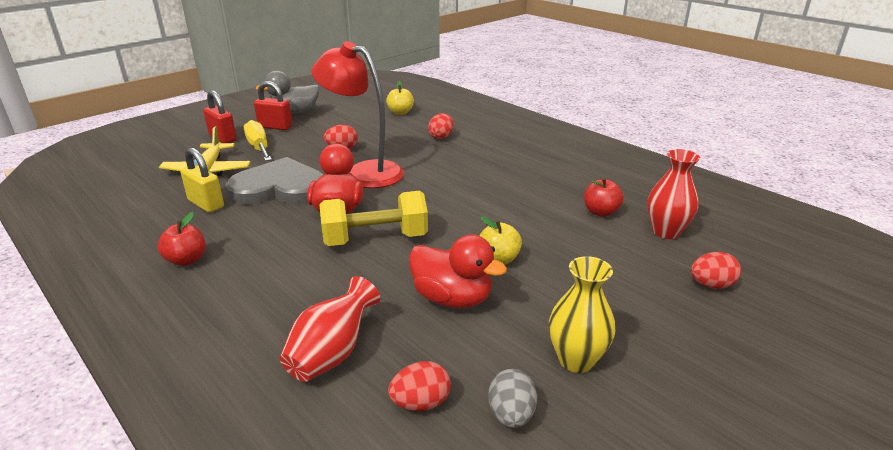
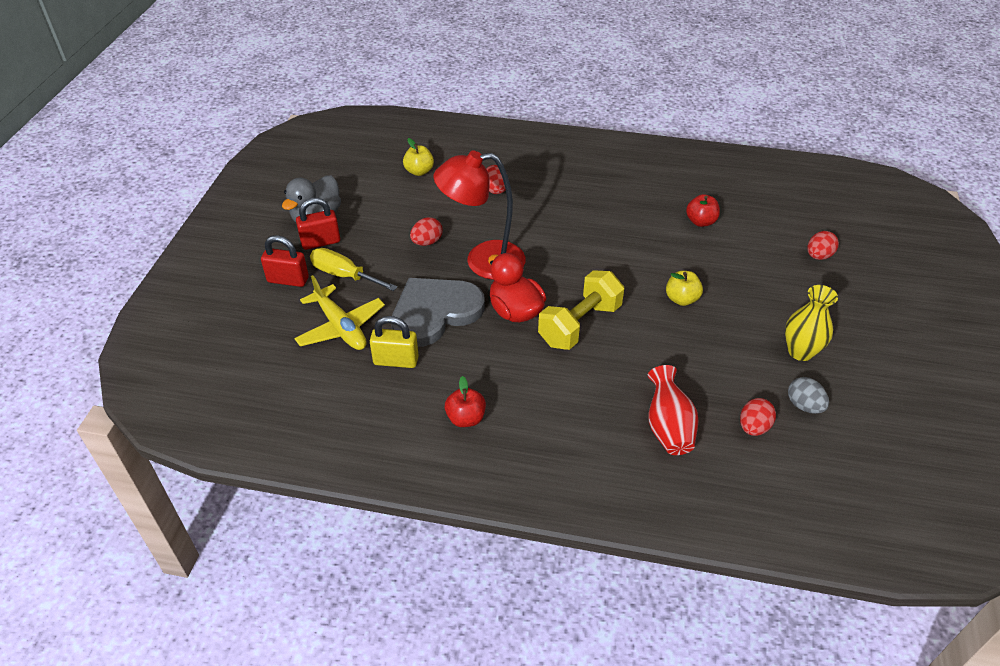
camera: 35 degrees left, 15 degrees up
(452, 298) = (689, 347): red duck -> none
(665, 232) = (756, 221): red vase -> none

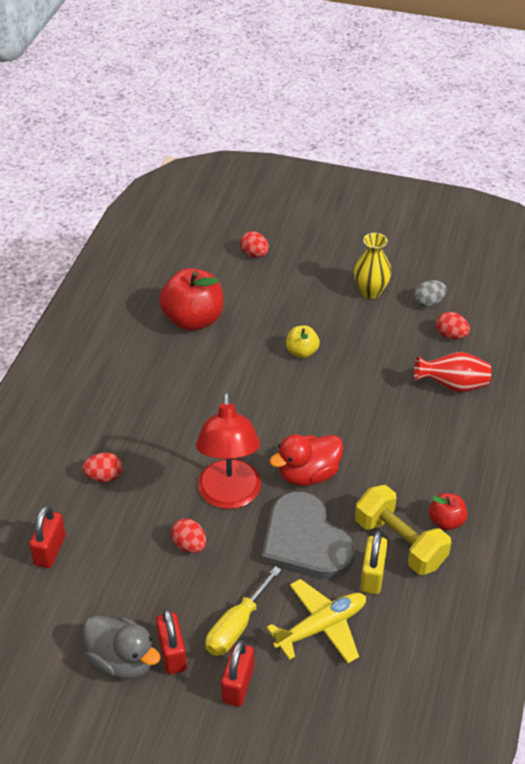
camera: 85 degrees left, 0 degrees up
(419, 171) = (50, 550): yellow apple -> red padlock
(580, 325) = (330, 427): yellow dumbbell -> yellow dumbbell (400, 543)
(700, 222) = (193, 319): red apple -> red apple, size x1.94

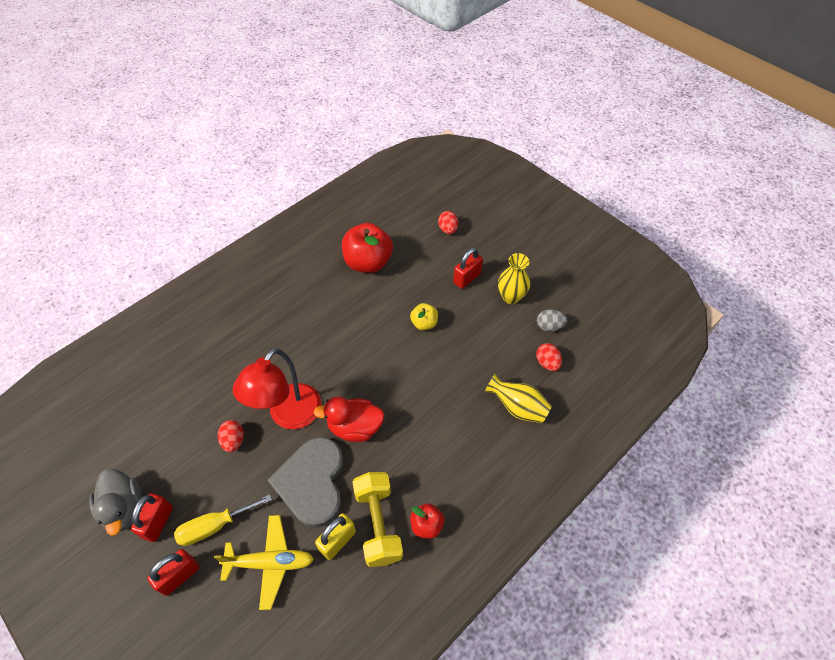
camera: 30 degrees right, 10 degrees up
(50, 550) = (147, 395): red padlock -> red padlock (467, 278)
(104, 477) = (221, 356): red egg -> none
(452, 385) = (517, 407): red vase -> yellow vase

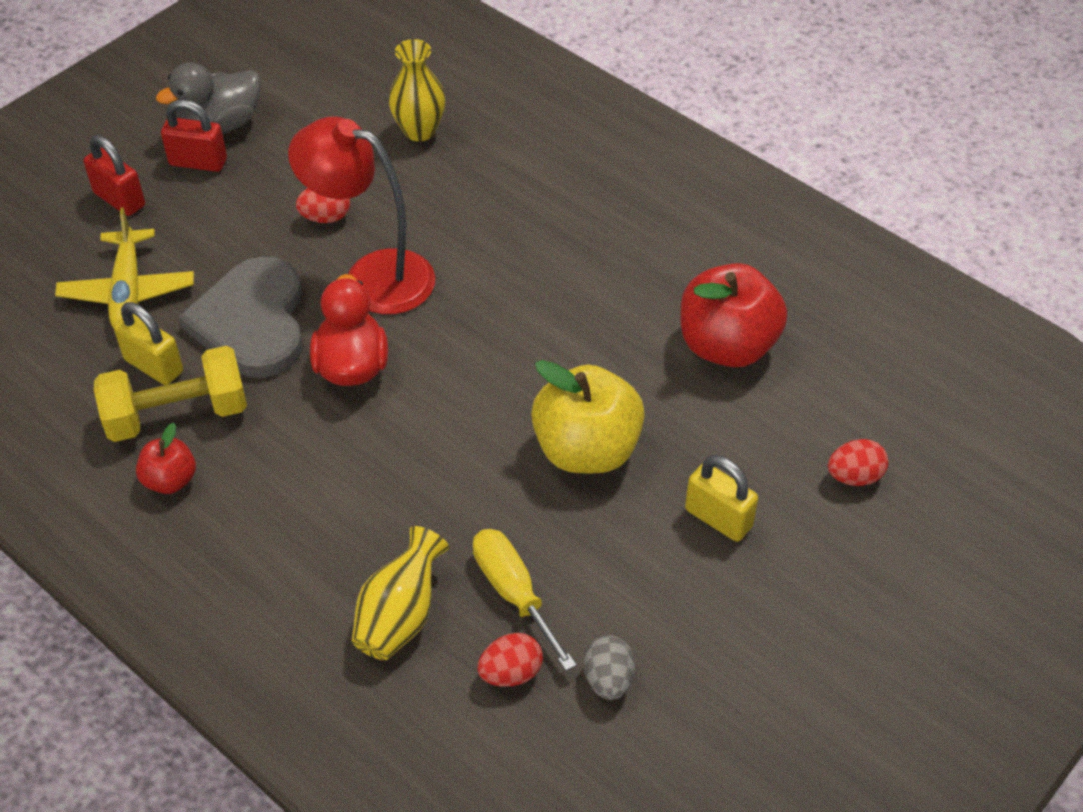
camera: 85 degrees right, 5 degrees down
(214, 526) = (188, 221): yellow screwdriver -> yellow screwdriver (514, 593)
(312, 482) = (252, 322): grey heart -> grey heart turned 90 degrees counterclockwise
(424, 323) = (586, 449): yellow apple -> yellow apple, size x1.94
(467, 278) = (718, 518): red padlock -> yellow padlock
(511, 297) = (680, 603): yellow vase -> yellow vase (419, 131)

